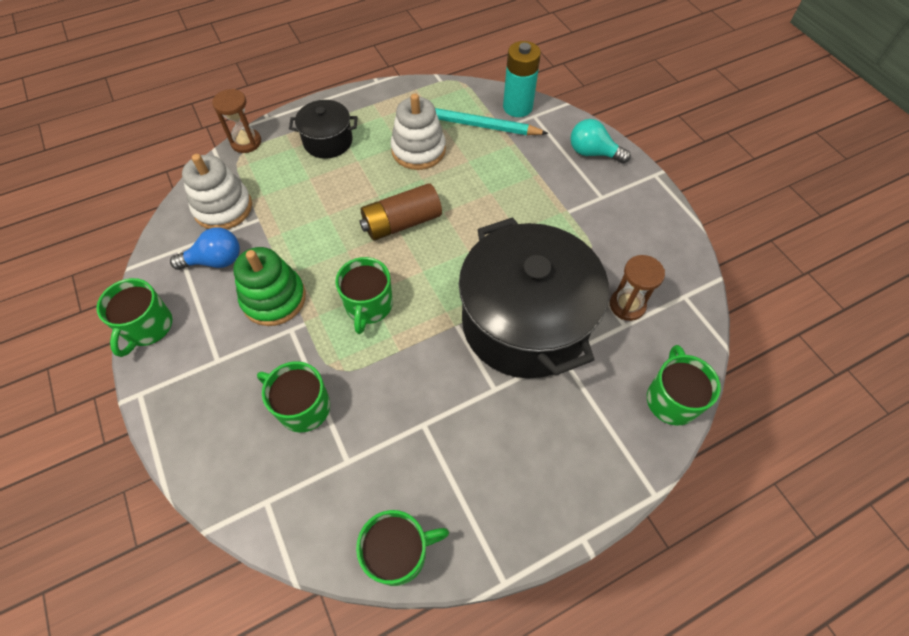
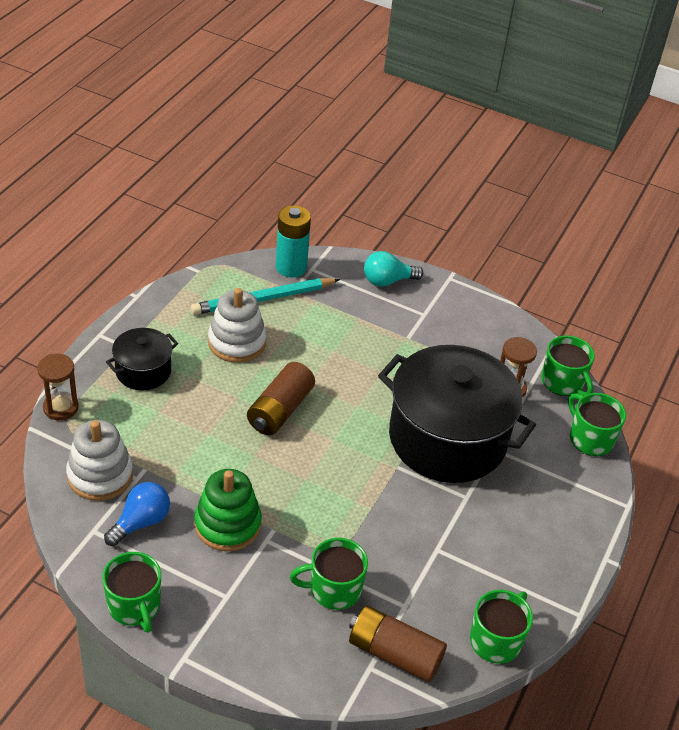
camera: 40 degrees left, 15 degrees down
(297, 502) = (394, 653): none -> brown battery
(368, 306) = (314, 488): green mug -> green mug (563, 382)

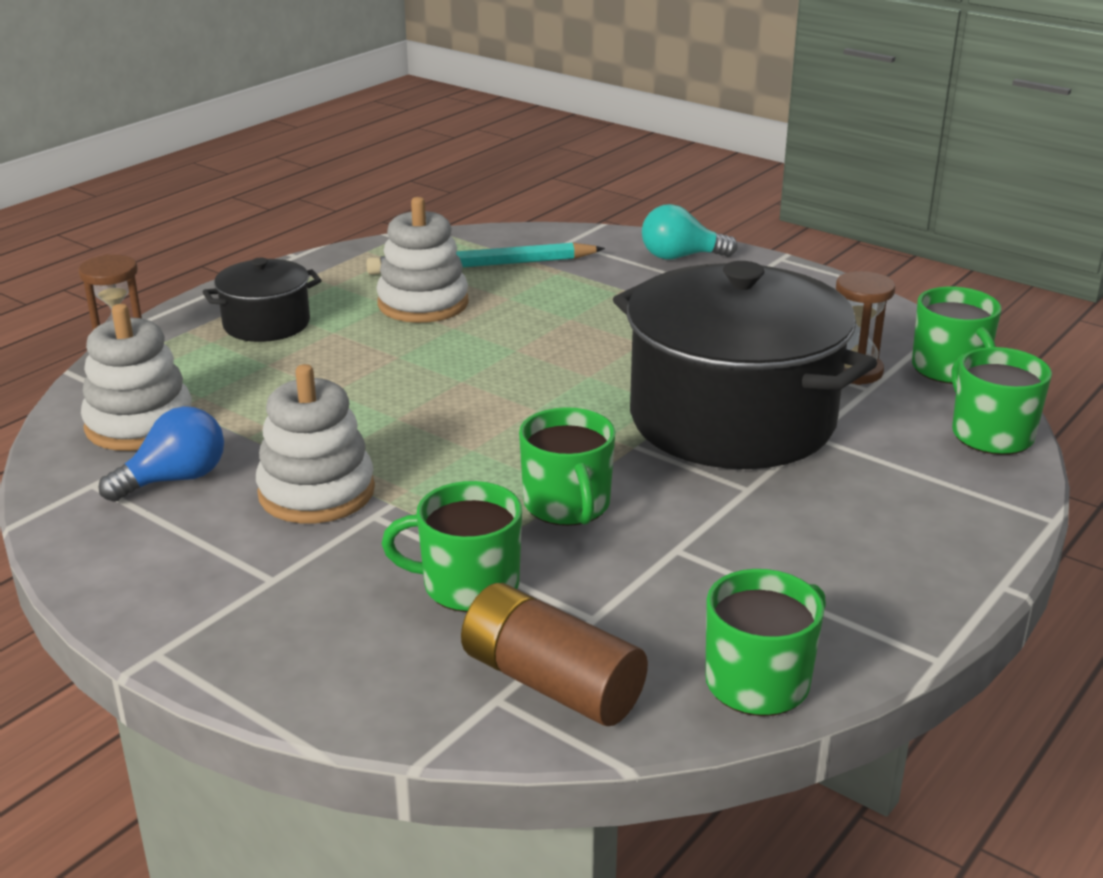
camera: 15 degrees right, 15 degrees down
(134, 606) = (108, 578): green mug -> green mug (567, 505)
(227, 524) = (316, 492): green stacking toy -> white stacking toy
(280, 410) = (460, 373): brown battery -> none
(291, 267) = (536, 239): turquoise battery -> none

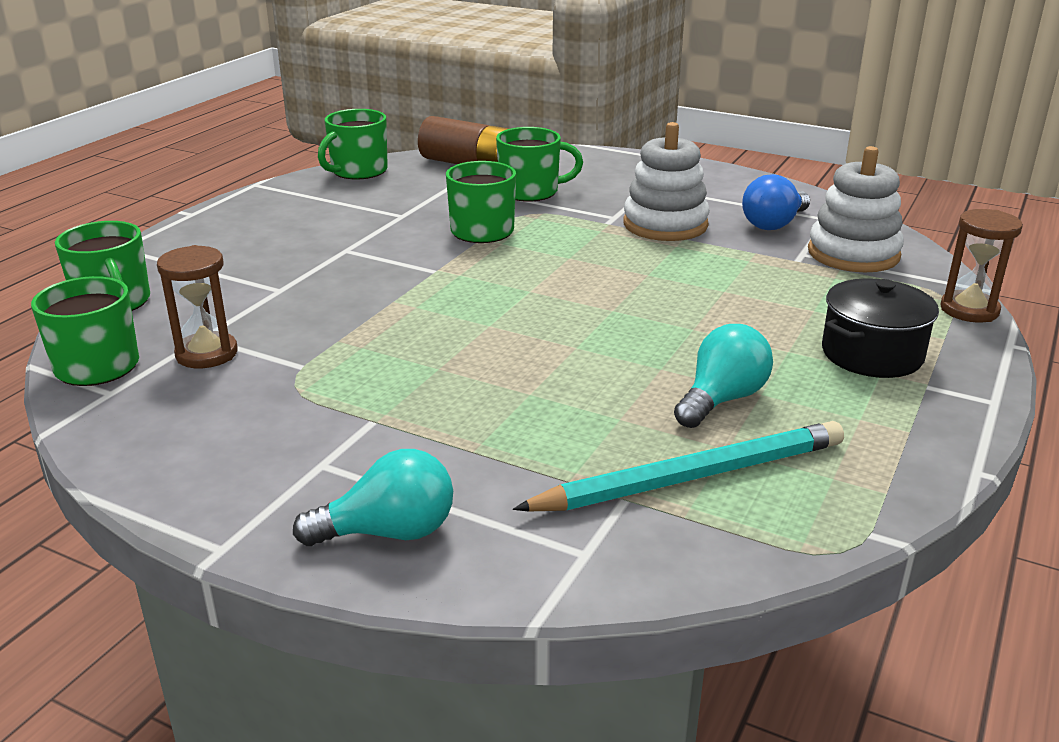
camera: 170 degrees right, 0 degrees up
(423, 303) = (722, 399): white stacking toy -> turquoise light bulb
(732, 419) = (349, 296): black pot -> none

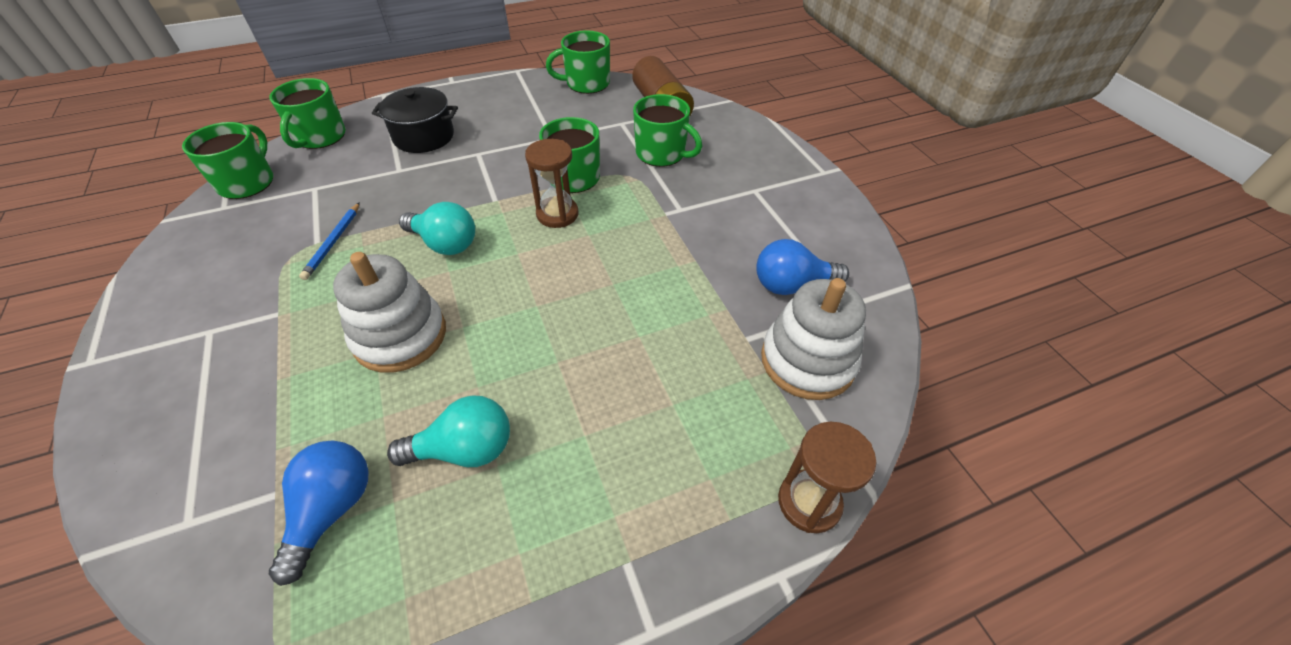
camera: 40 degrees right, 20 degrees up
(207, 354) = (296, 203): brown hourglass -> brown hourglass (557, 214)
(322, 358) = (333, 242): none -> blue pencil
(389, 532) = (149, 413): turquoise light bulb -> turquoise light bulb (445, 244)
(665, 225) = (704, 238): white stacking toy -> white stacking toy (400, 336)
(690, 477) = (332, 510): turquoise pencil -> blue light bulb
(872, 354) = (640, 489): black pot -> black pot (424, 137)

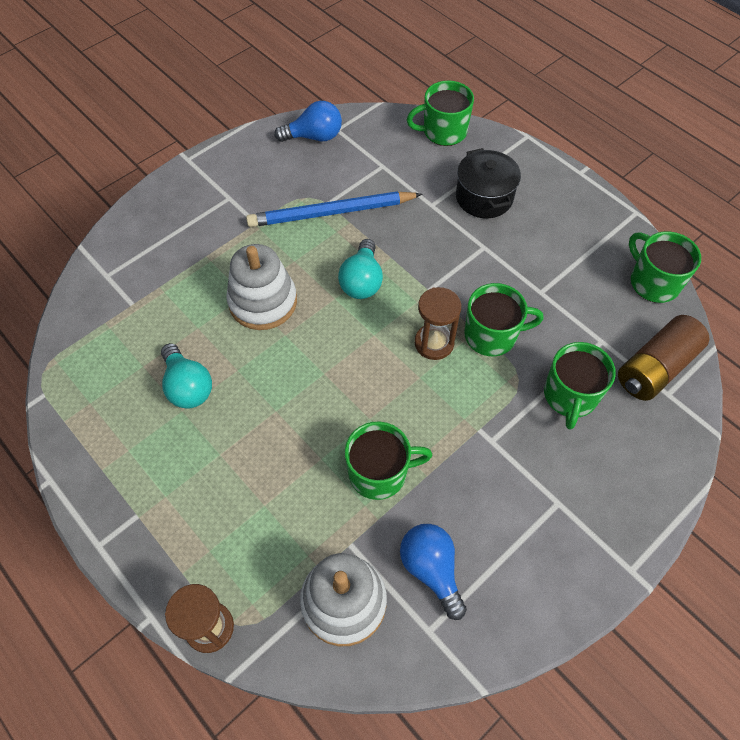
camera: 70 degrees right, 10 degrees up
(247, 182) = (368, 124): green mug -> green mug (379, 473)
(332, 510) = (130, 338): blue light bulb -> blue light bulb (314, 137)
(333, 242) = (332, 212): blue pencil -> blue pencil, size x1.96

